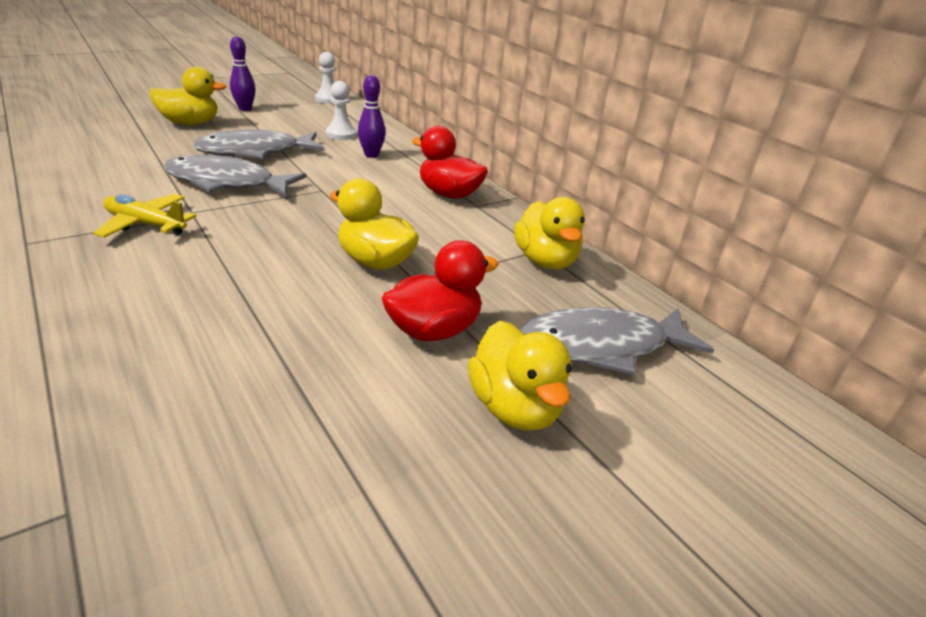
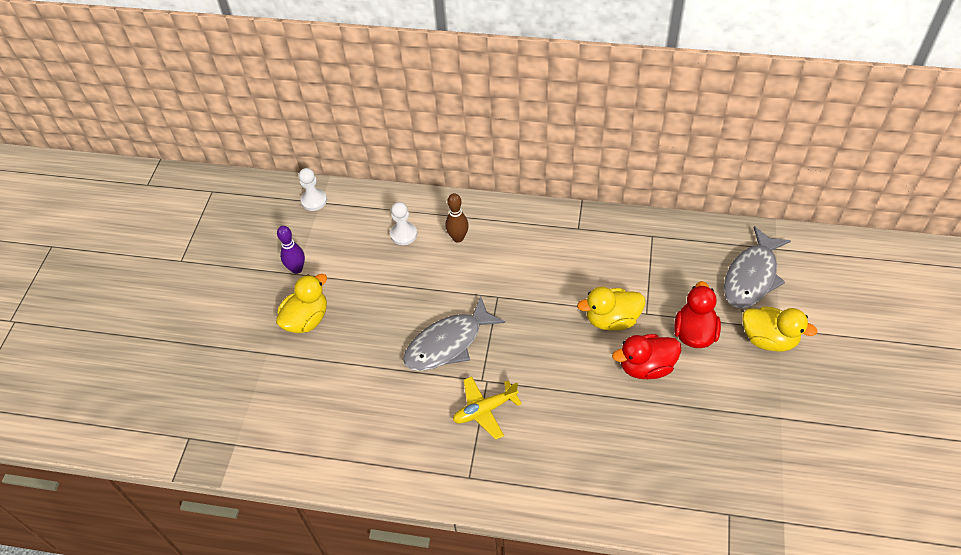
camera: 40 degrees left, 20 degrees up
(255, 152) = (401, 304): grey fish -> none
(371, 155) = (458, 238): purple bowling pin -> brown bowling pin
(449, 194) = (553, 233): red duck -> red duck (646, 367)
(545, 261) = (665, 242): yellow duck -> none

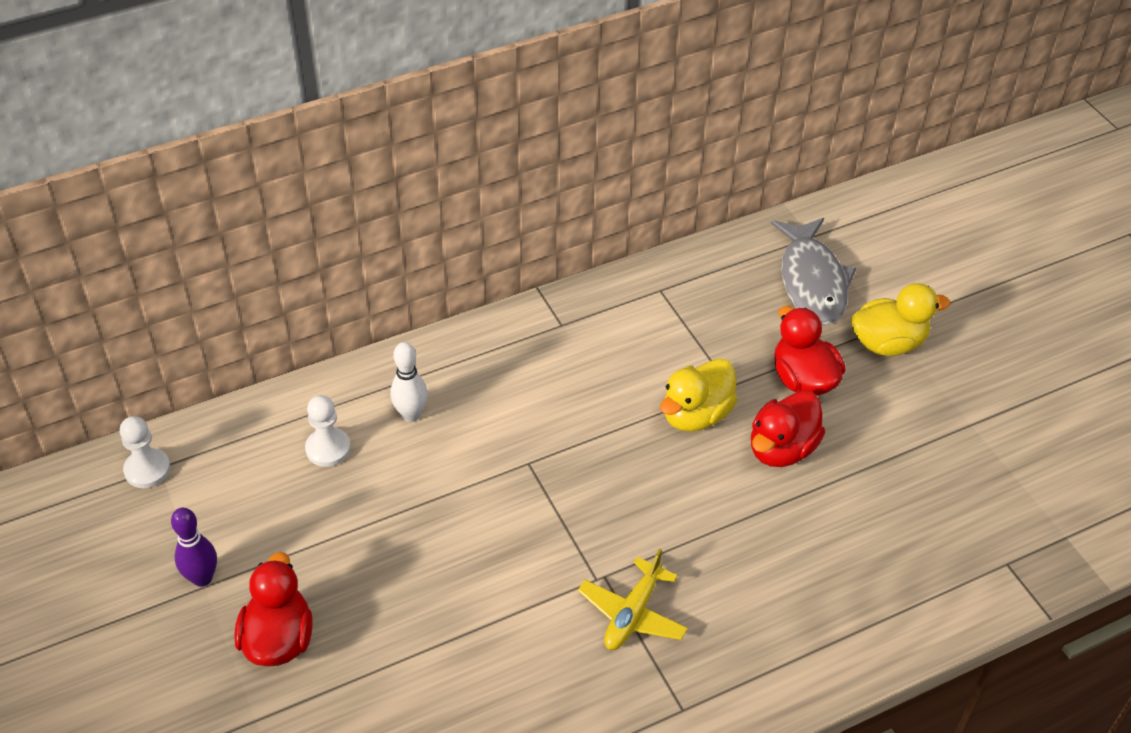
camera: 40 degrees left, 5 degrees down
(306, 319) = (278, 639): yellow duck -> red duck
(448, 343) = (513, 558): grey fish -> none
(458, 238) = (411, 415): brown bowling pin -> white bowling pin

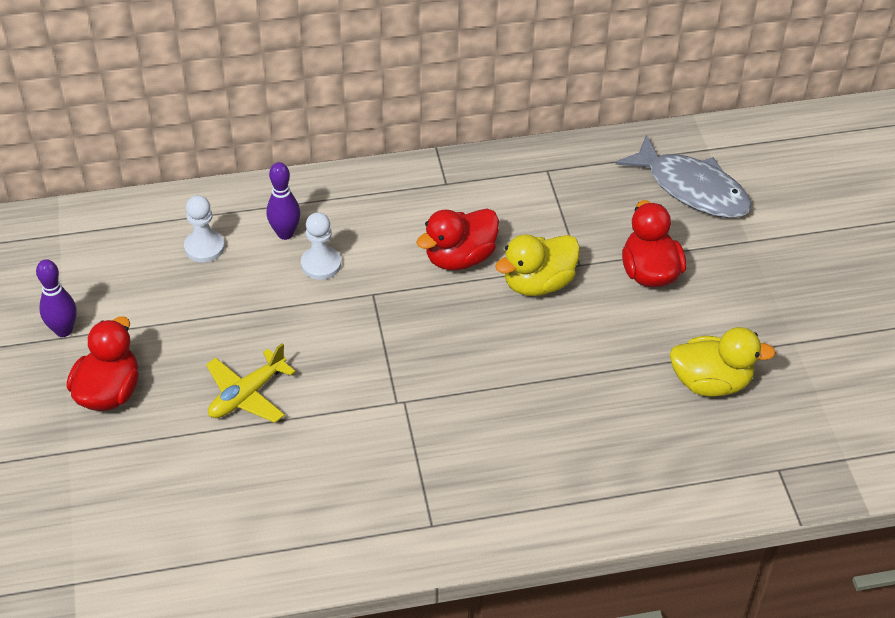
camera: 15 degrees right, 0 degrees up
(147, 469) = (49, 234): white pawn -> white pawn (321, 264)
(411, 415) = (285, 233): white bowling pin -> purple bowling pin
(632, 613) = (417, 437): yellow plane -> yellow plane (247, 395)
(782, 449) = (606, 328): red duck -> red duck (460, 258)
(812, 281) = (692, 189): grey fish -> grey fish turned 60 degrees counterclockwise
(888, 343) = (743, 256): yellow duck -> yellow duck (711, 382)

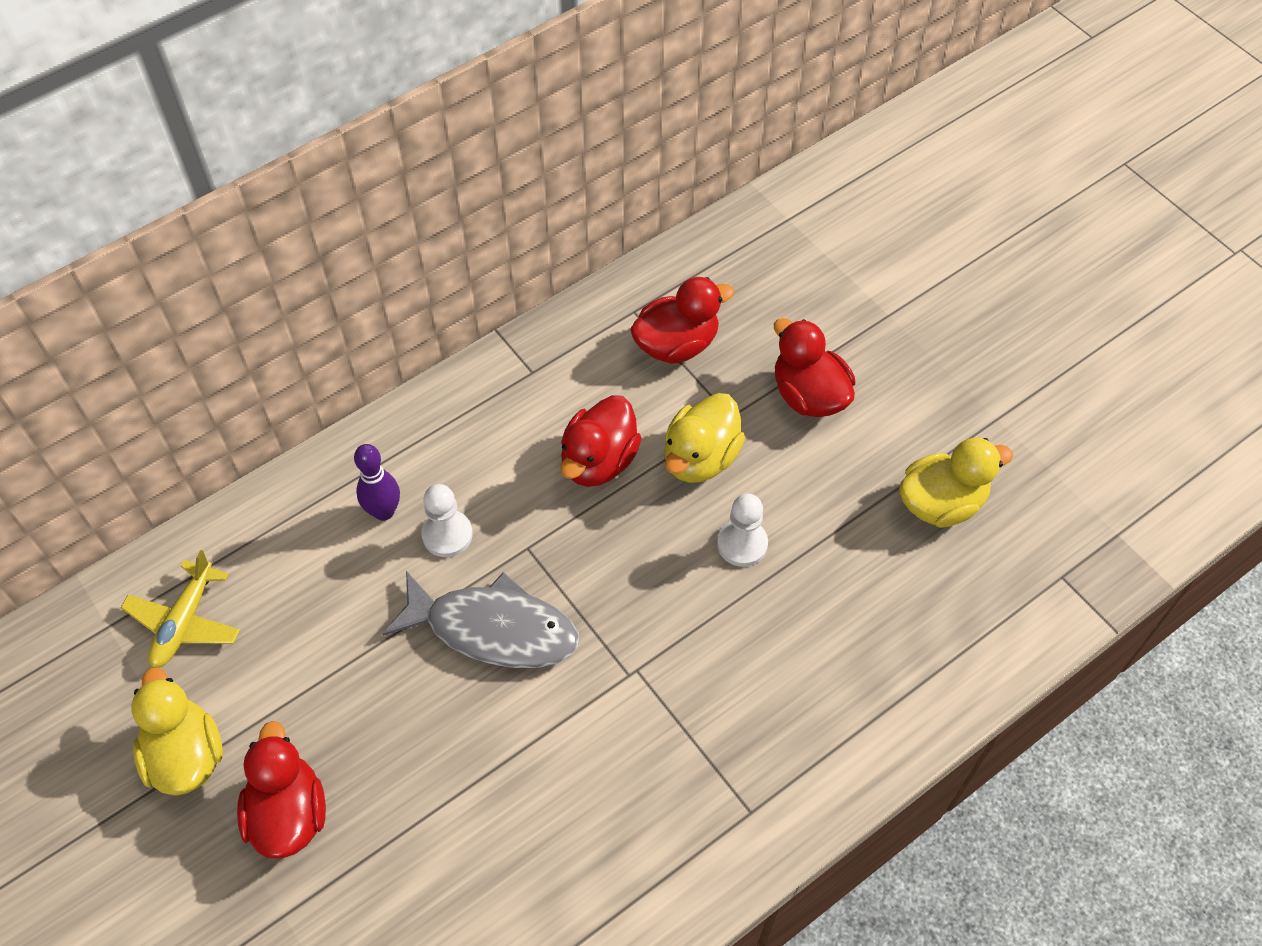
camera: 25 degrees left, 10 degrees up
(63, 330) = (185, 755): purple bowling pin -> yellow duck
(204, 247) = (297, 570): white pawn -> white pawn (742, 544)
(247, 395) = (455, 742): yellow plane -> yellow plane (184, 622)
(566, 203) = (676, 344): none -> red duck
(692, 189) = (797, 274): grey fish -> grey fish (493, 629)

